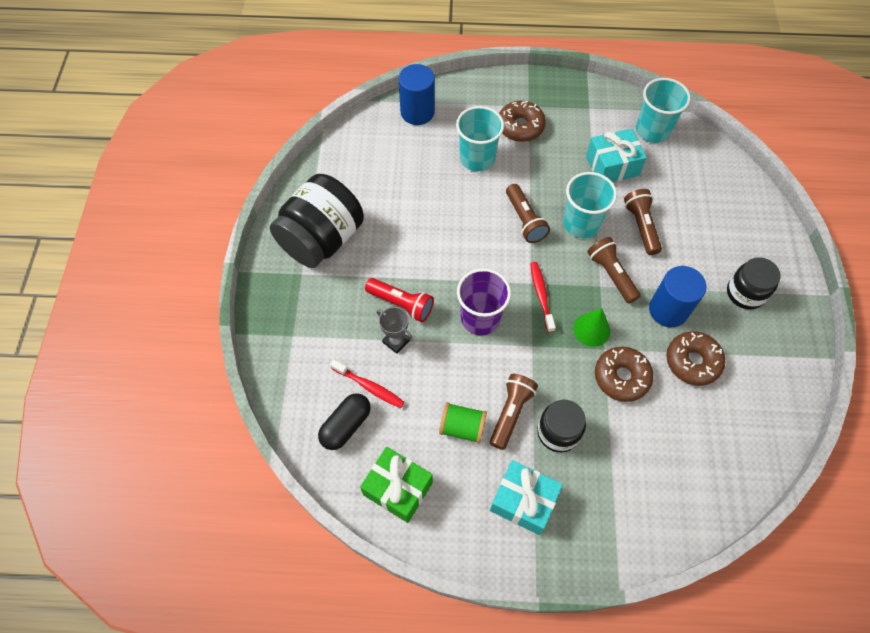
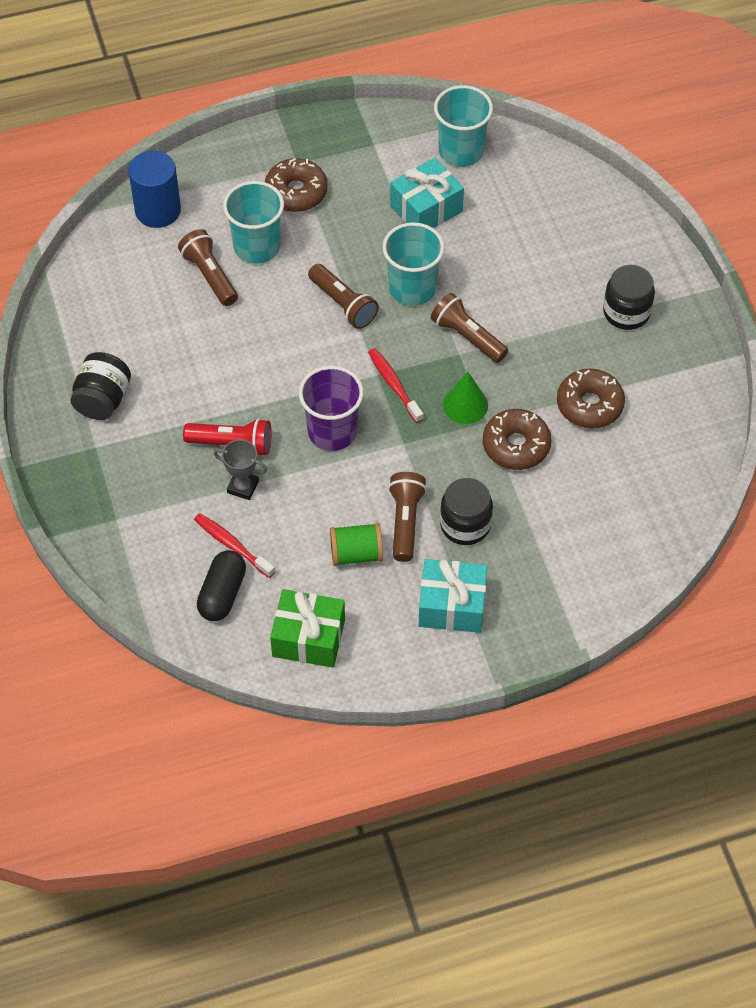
camera: 20 degrees left, 5 degrees down
(322, 239) = (103, 400): black jar -> black jar, size x0.57
(369, 387) = (232, 545): red toothbrush -> red toothbrush turned 150 degrees counterclockwise
(641, 226) = (484, 271): brown flashlight -> brown flashlight (210, 276)
(668, 310) = (545, 357): blue cylinder -> none

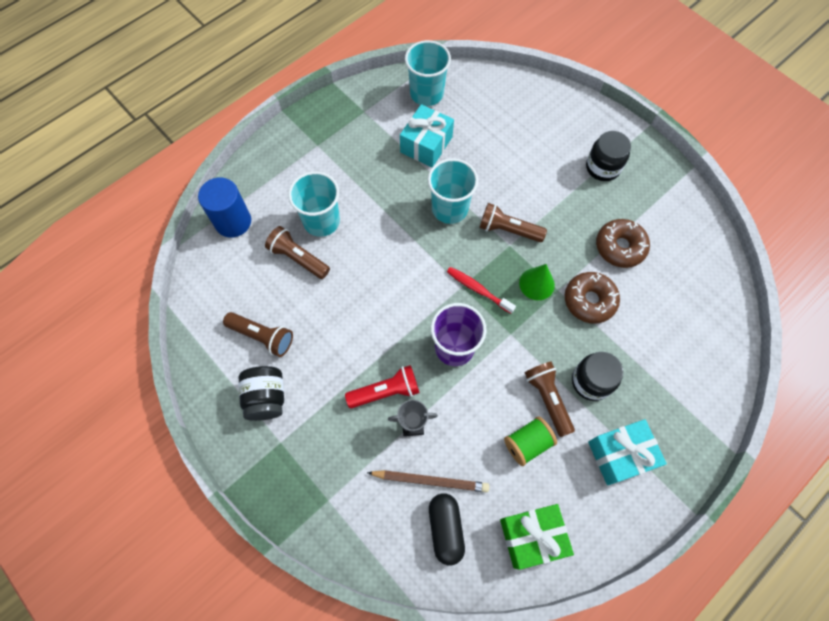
camera: 25 degrees left, 10 degrees up
(232, 545) = (430, 480): red toothbrush -> brown pencil
(296, 192) = (328, 168): brown donut -> none
(343, 304) = (408, 241): brown flashlight -> brown flashlight (262, 336)

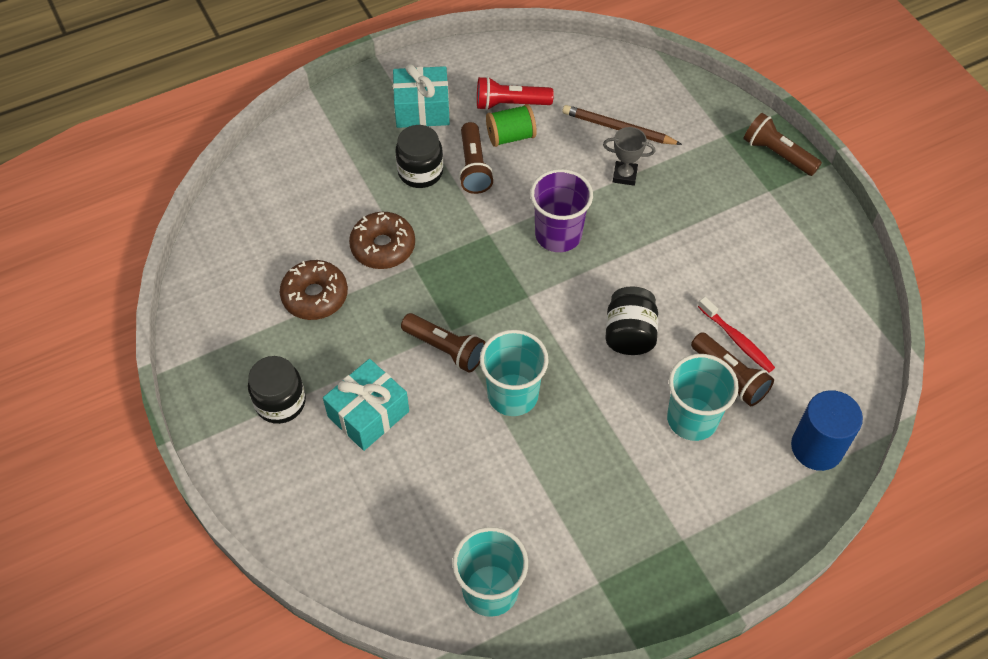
camera: 165 degrees left, 10 degrees down
(262, 336) = (783, 295): brown flashlight -> brown flashlight (777, 154)
(266, 398) = (781, 233): black jar -> black jar (629, 334)
(386, 391) = (647, 210): red flashlight -> red flashlight (510, 104)
(426, 145) = (517, 499): turquoise gift -> turquoise gift (368, 414)
(445, 529) = (613, 92): black capsule -> none
(478, 289) = (510, 288): red toothbrush -> red toothbrush (737, 340)
(532, 536) = (534, 71): green gift -> none
(536, 284) = (436, 278): green cone -> none

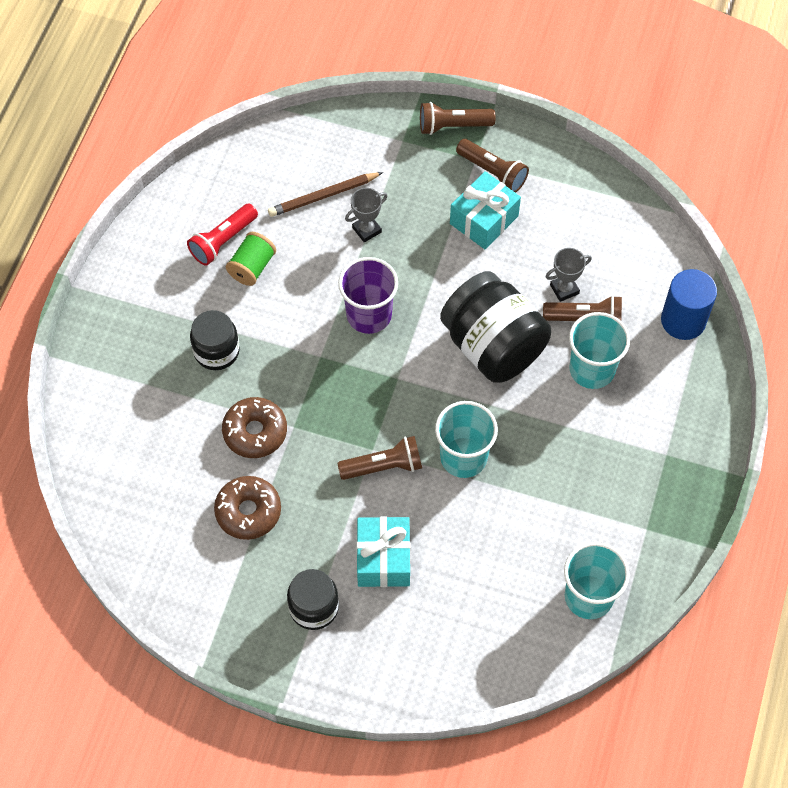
camera: 45 degrees left, 5 degrees up
(422, 109) = (160, 300): turquoise gift -> turquoise gift (484, 220)
(474, 167) = (252, 314): brown flashlight -> brown flashlight (493, 172)
(629, 334) = (493, 346): black jar -> black jar, size x1.74
(737, 340) = (564, 289): red toothbrush -> grey trophy

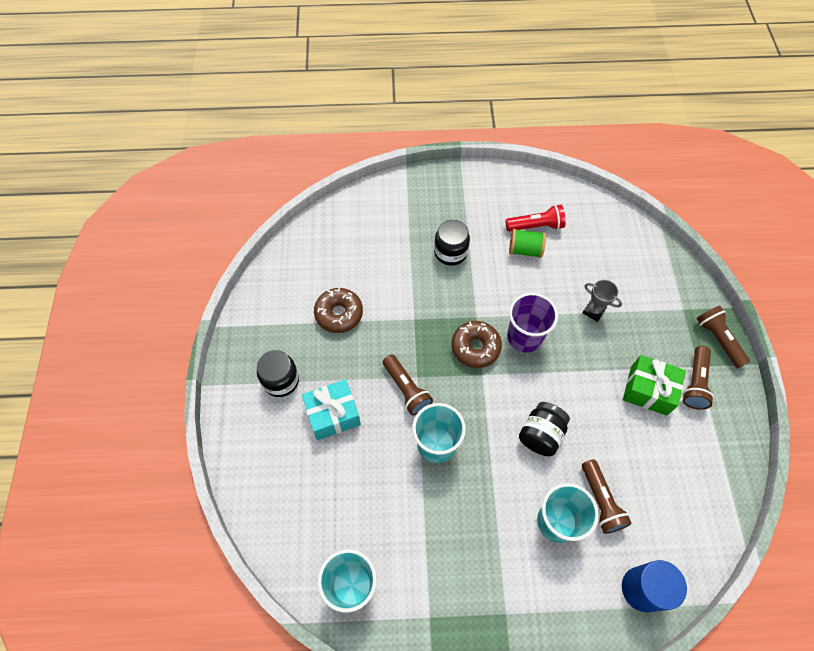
camera: 70 degrees right, 0 degrees up
(223, 241) = (536, 226): red flashlight -> red flashlight turned 150 degrees clockwise
(255, 432) = (400, 297): brown donut -> brown donut (475, 347)
(323, 196) = (605, 273): brown pencil -> none
(484, 220) = (648, 390): turquoise gift -> green gift
(493, 346) = (540, 435): black jar -> black jar, size x0.57
(564, 289) = (619, 474): grey trophy -> none

